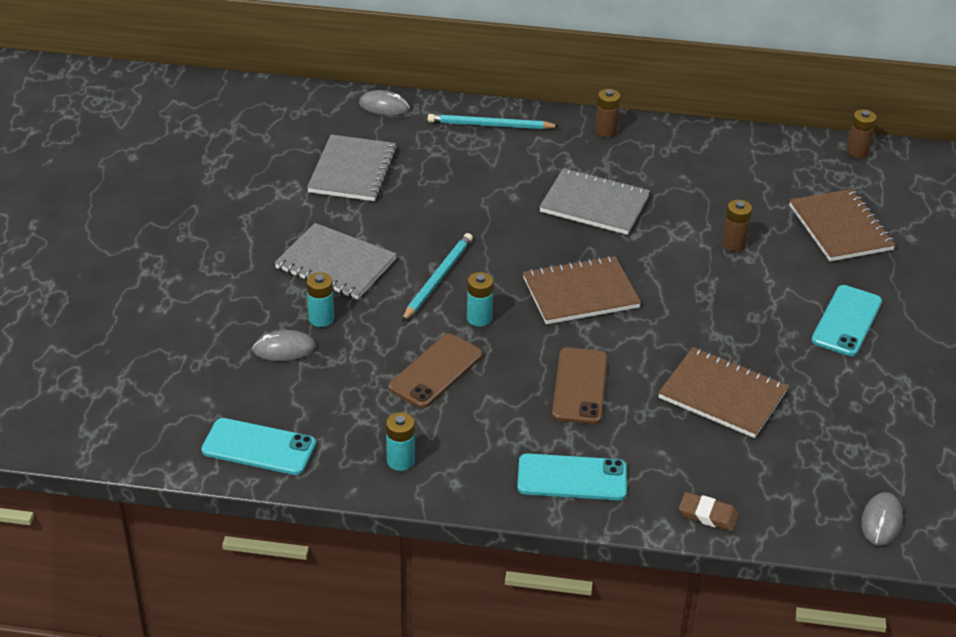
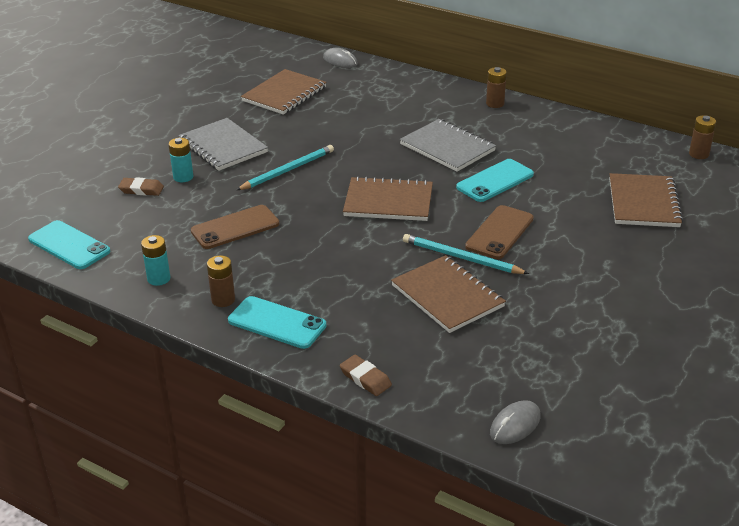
camera: 25 degrees right, 5 degrees down
(284, 349) = (141, 190): grey mouse -> brown eraser
(352, 171) = (284, 94): grey notebook -> brown notebook
(479, 318) = (296, 201): turquoise battery -> none
(490, 125) = (408, 85): turquoise pencil -> turquoise pencil (461, 258)
(580, 386) = (336, 262): brown phone -> brown phone (500, 232)
(733, 244) = (540, 195): brown battery -> brown battery (223, 300)
(847, 321) = (598, 269): turquoise phone -> turquoise phone (495, 181)

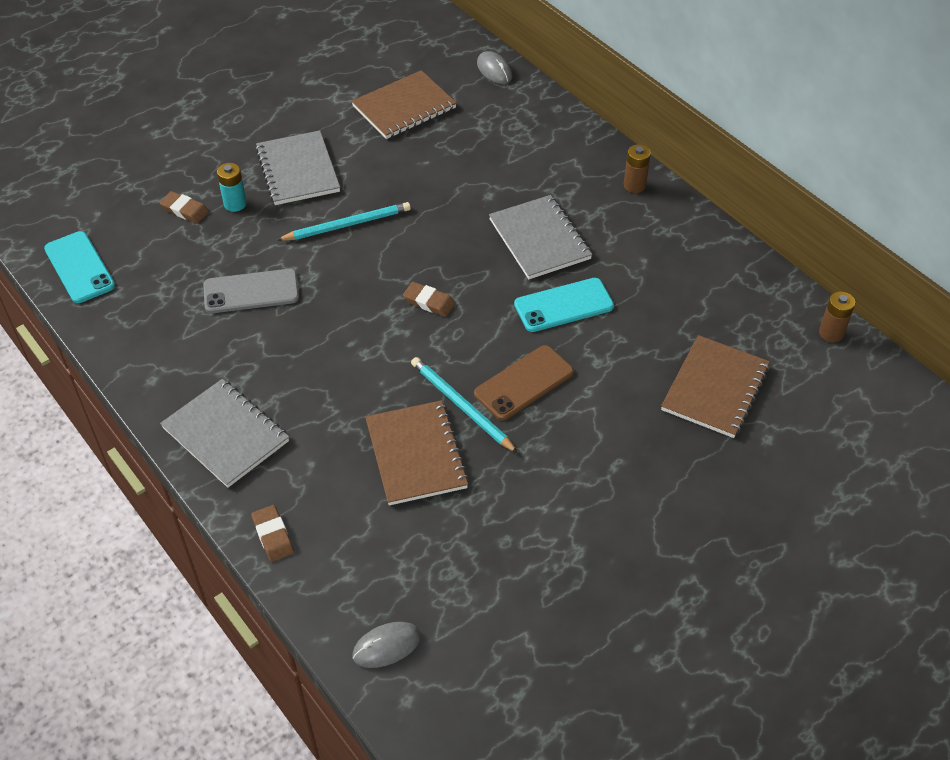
camera: 20 degrees right, 15 degrees up
(159, 279) = (142, 339): turquoise battery -> none
(223, 300) = (190, 387): brown battery -> none
(235, 227) = (251, 292): brown phone -> grey phone
(277, 323) = (226, 434): turquoise phone -> grey notebook
(388, 202) = (429, 302): brown notebook -> brown eraser

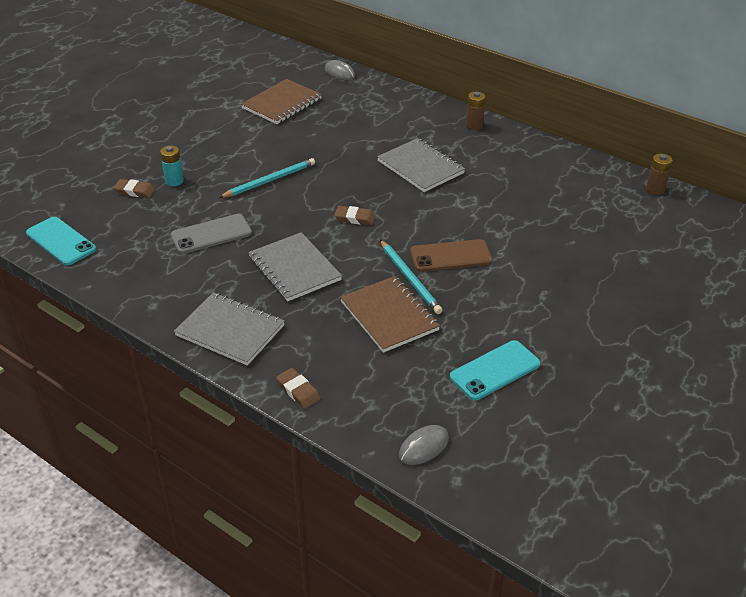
camera: 15 degrees left, 10 degrees down
(298, 170) = (216, 153): grey notebook -> grey notebook (294, 269)
(461, 406) = (410, 279): turquoise pencil -> turquoise pencil turned 150 degrees counterclockwise
(524, 383) = (450, 256): brown phone -> brown phone turned 45 degrees clockwise
(564, 305) = (457, 204): turquoise phone -> turquoise phone (495, 370)
(715, 388) = (591, 235): brown notebook -> none

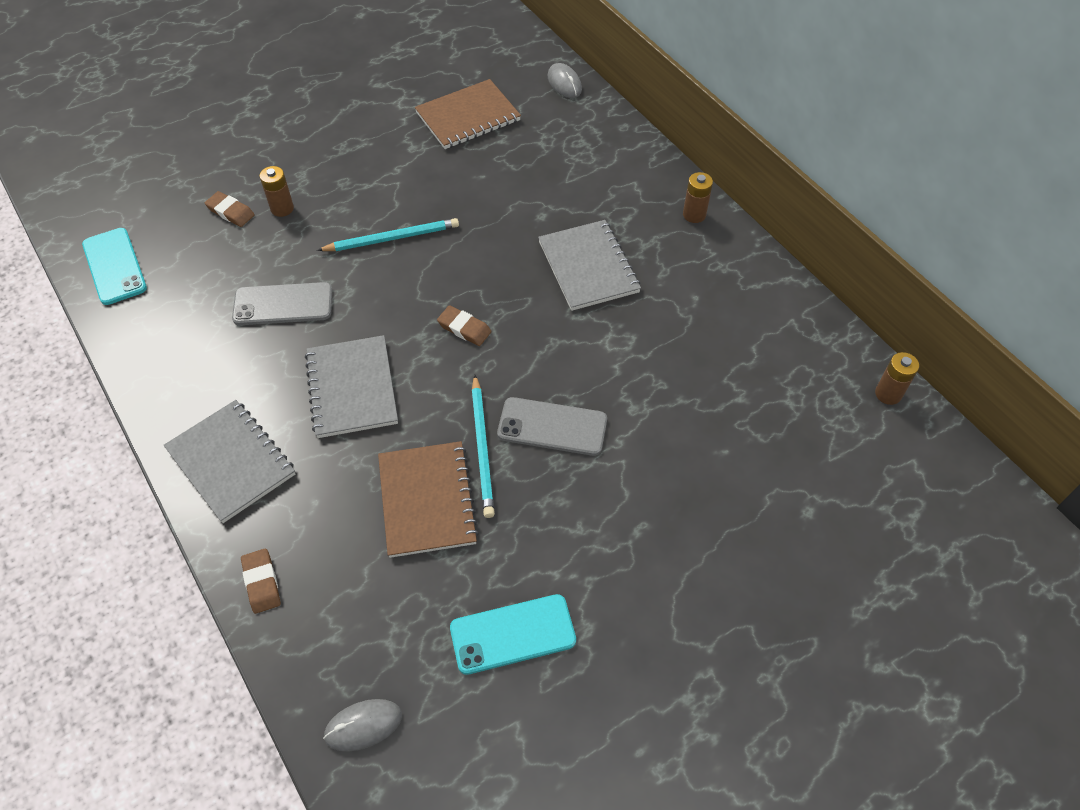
camera: 20 degrees right, 15 degrees up
(174, 181) = (282, 208): turquoise battery -> brown battery
(450, 256) = (552, 427): brown phone -> grey phone

